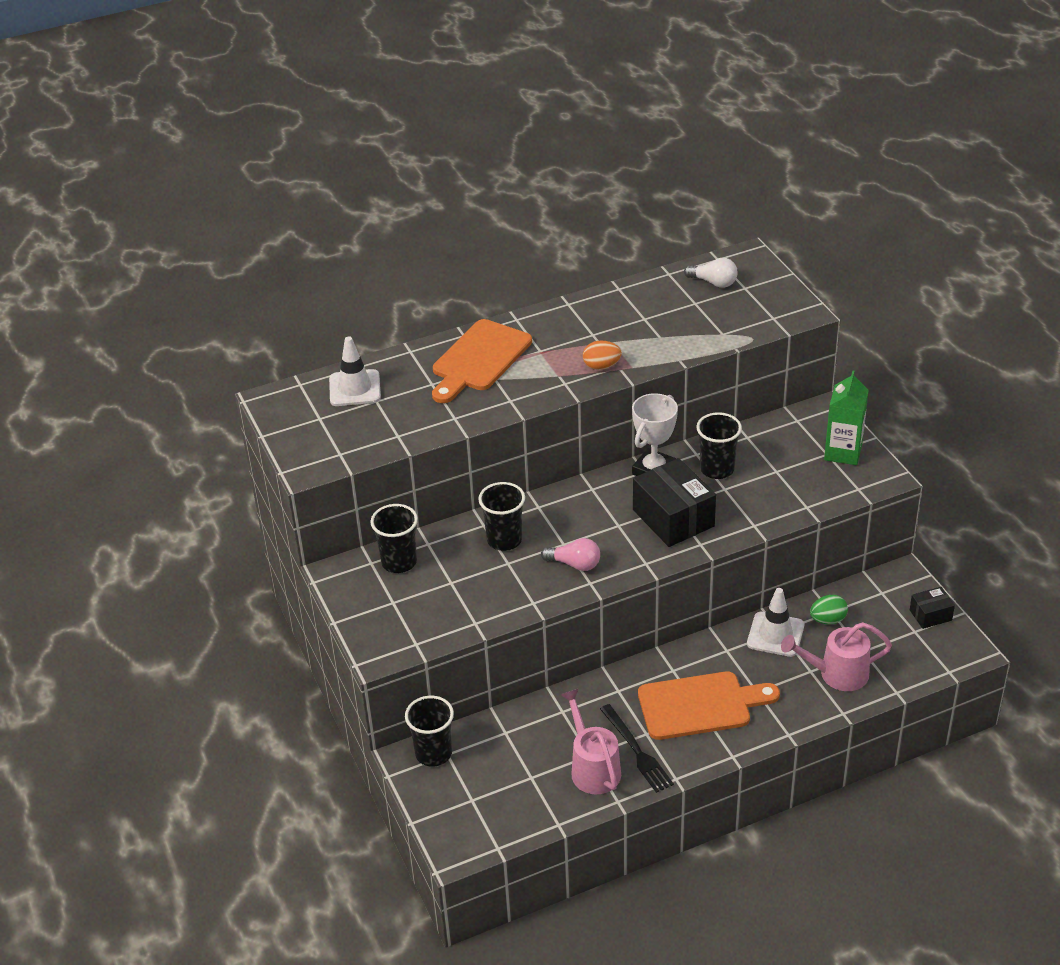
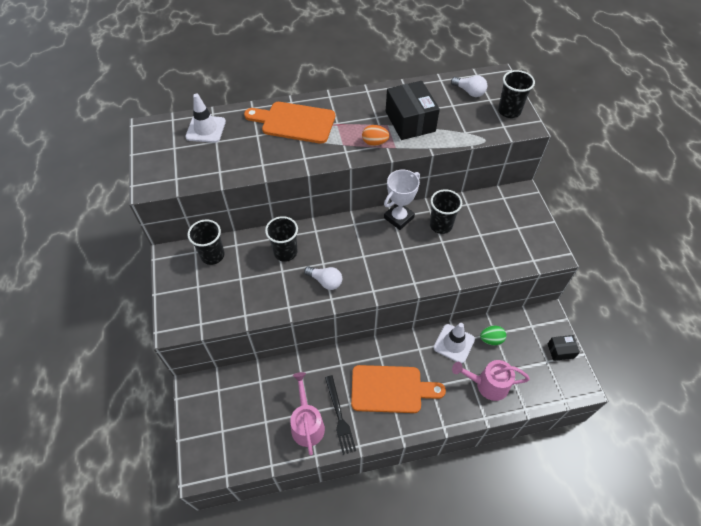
camera: 10 degrees right, 15 degrees up
(433, 753) = (210, 387): black cup -> black cup (509, 111)
(479, 359) = (294, 122): orange cutting board -> orange cutting board turned 60 degrees clockwise
(575, 564) = (325, 281): pink light bulb -> white light bulb
(673, 518) = (401, 258): black box -> black box (410, 121)
(843, 452) = (529, 229): green carton -> none

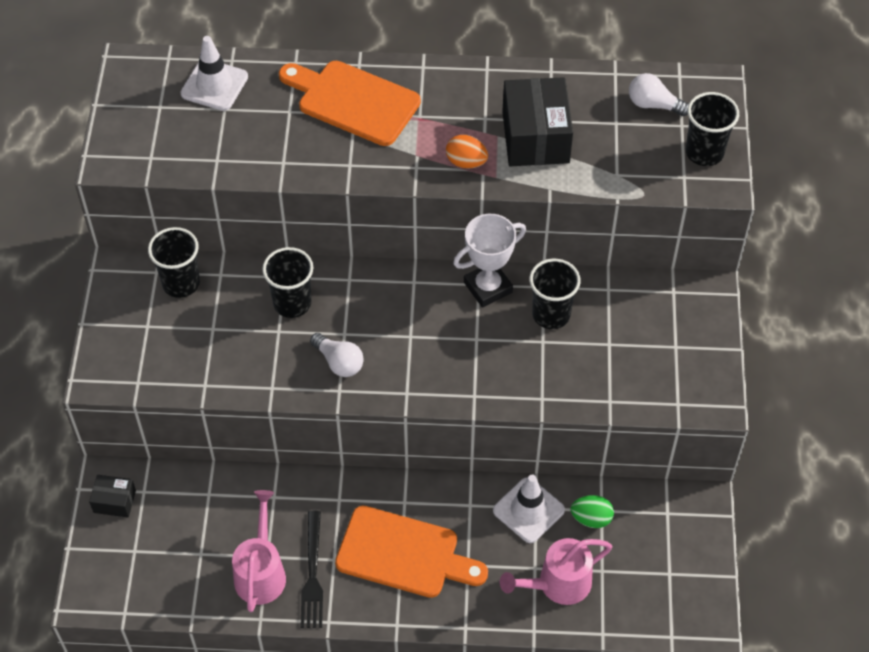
camera: 15 degrees right, 0 degrees up
(469, 92) = (653, 105): white light bulb -> white light bulb turned 150 degrees clockwise
(487, 384) = (557, 584): pink watering can -> pink watering can turned 45 degrees counterclockwise
(560, 351) = (698, 563): black box -> black box (114, 501)

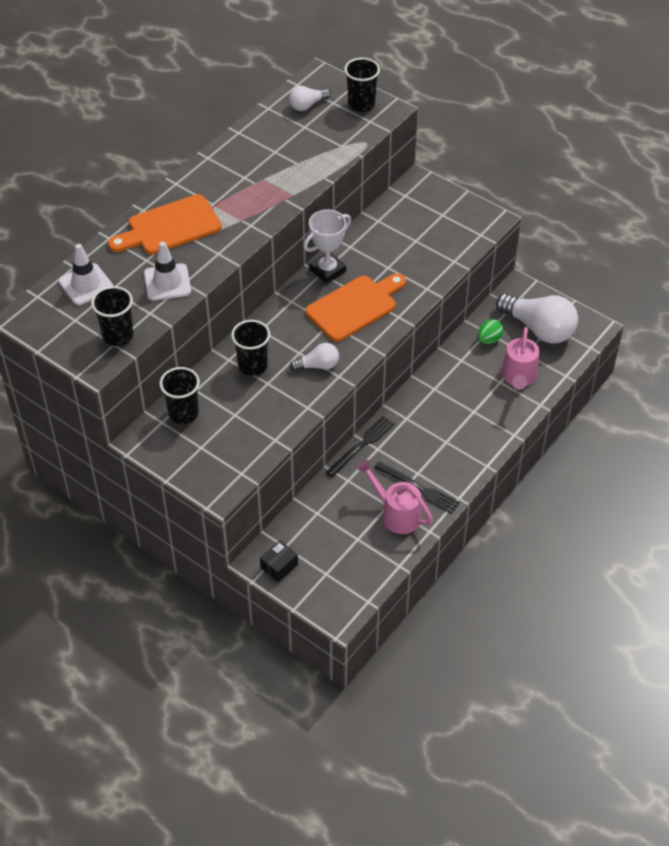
camera: 55 degrees left, 5 degrees down
(332, 481) = (362, 445): none -> black fork
(404, 554) = (442, 437): orange cutting board -> orange cutting board (355, 306)
(466, 162) = (269, 202): orange egg -> none
(488, 287) = (327, 270): white trophy -> white trophy turned 45 degrees clockwise
(528, 510) = (460, 364): white traffic cone -> white traffic cone (167, 282)
(535, 137) = (281, 164): black box -> none
(551, 314) = (372, 253): black cup -> black cup (118, 335)
(653, 563) = (539, 329): none -> white light bulb

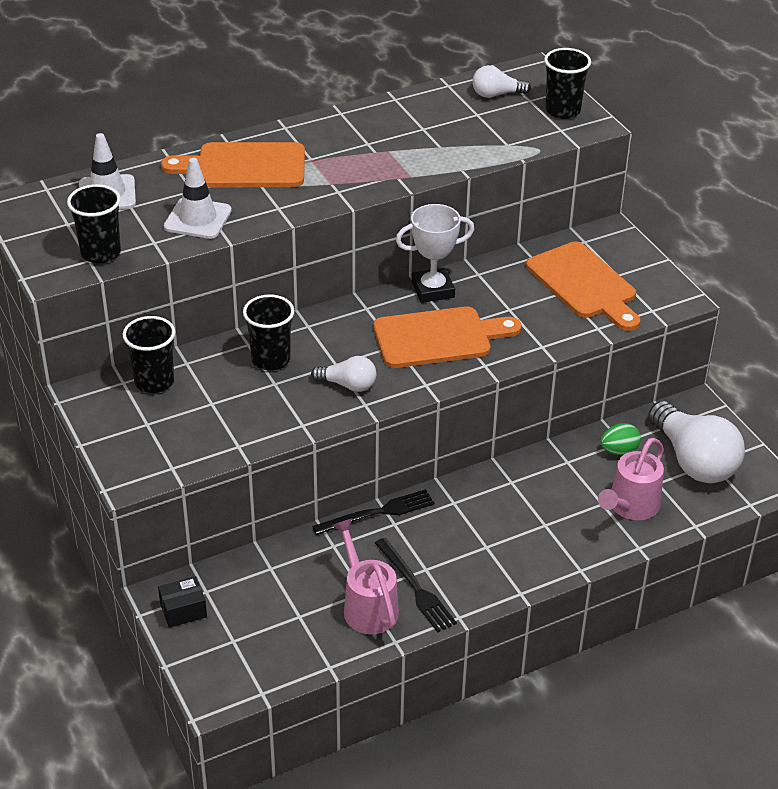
camera: 25 degrees right, 10 degrees down
(425, 230) = (584, 284): none -> orange cutting board

